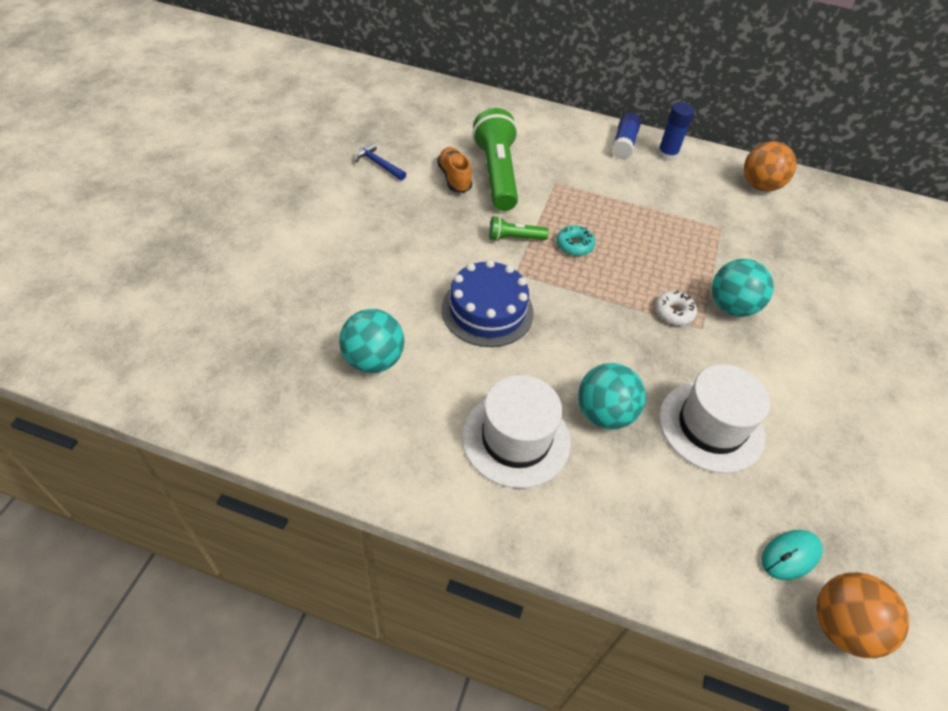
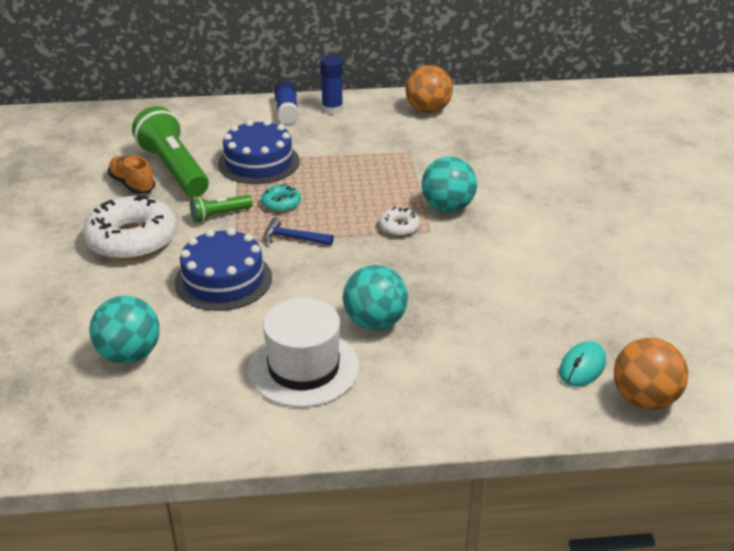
camera: 20 degrees left, 15 degrees down
(378, 164) = (44, 195): blue hammer -> blue hammer (293, 238)
(429, 237) = (132, 240): none -> white donut
(574, 192) = (258, 162): none -> blue cake
(711, 426) = (473, 300): white hat -> none

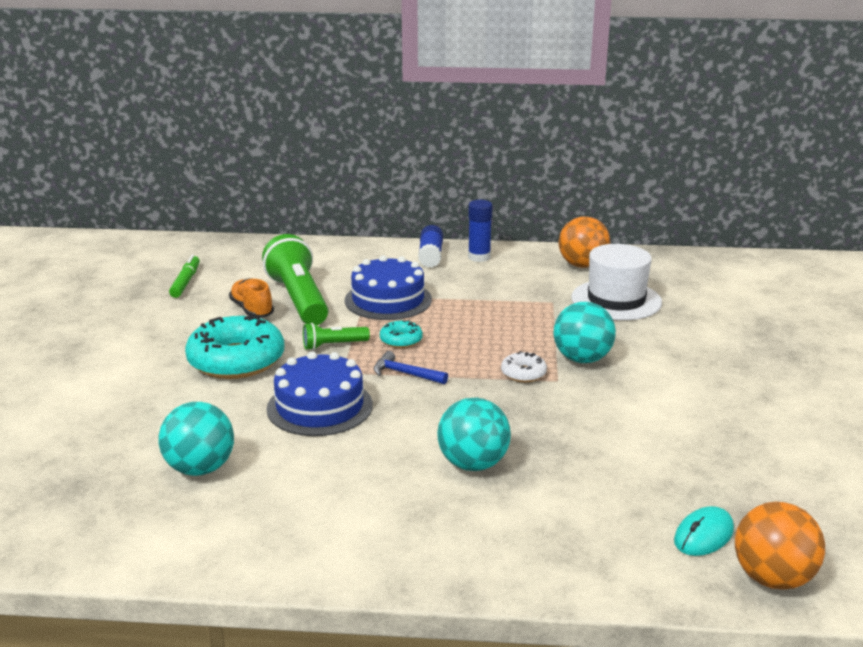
camera: 10 degrees right, 10 degrees down
(59, 160) = (185, 282): none -> green marker
(132, 240) = (236, 360): white donut -> turquoise donut
(304, 368) = (382, 502): white hat -> white hat (616, 300)

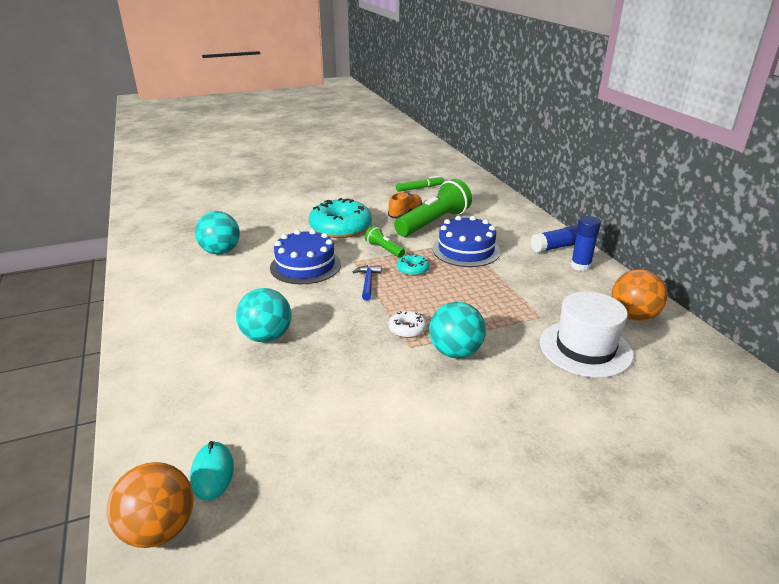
camera: 65 degrees right, 5 degrees up
(703, 535) = (212, 473): turquoise mouse -> turquoise mouse turned 60 degrees clockwise

